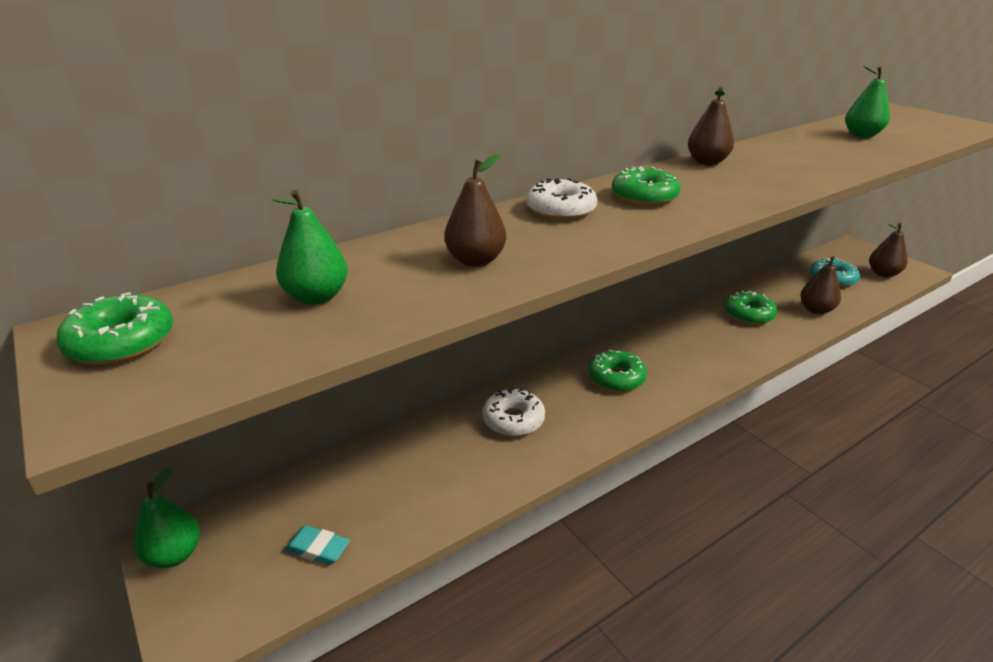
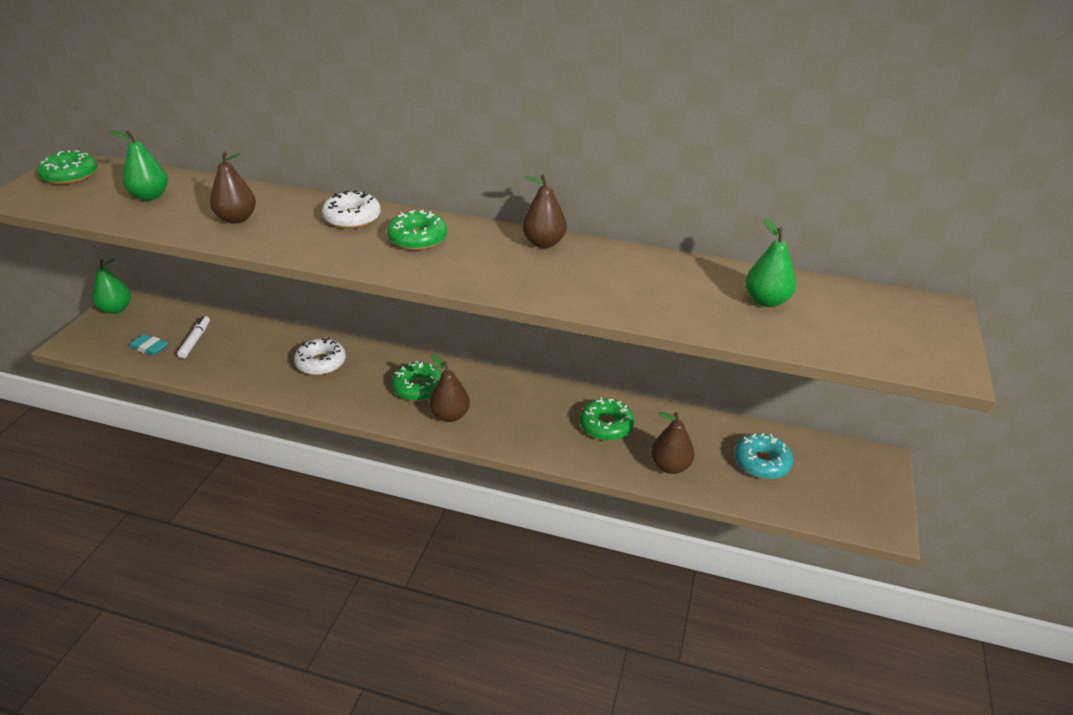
camera: 50 degrees right, 5 degrees up
(318, 548) = (149, 347): turquoise eraser -> turquoise eraser turned 45 degrees counterclockwise
(355, 500) = (195, 340): none -> white marker
(883, 274) = (830, 498): brown pear -> brown pear (450, 415)

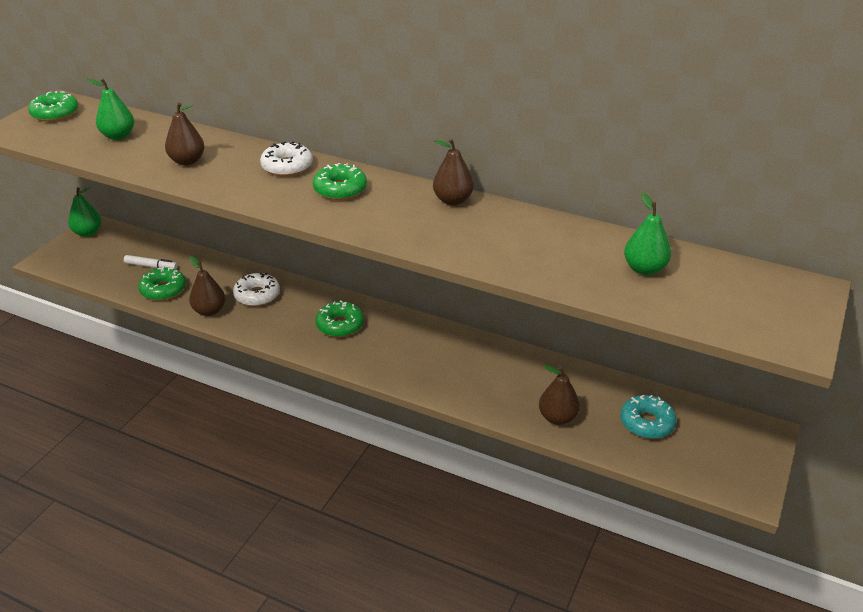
camera: 10 degrees right, 0 degrees up
(149, 347) = (111, 269): turquoise eraser -> none
(195, 340) = (151, 266): white marker -> white marker turned 90 degrees clockwise
(450, 415) = (363, 353): brown pear -> brown pear (209, 311)
(606, 426) = (506, 375): green donut -> green donut (163, 290)

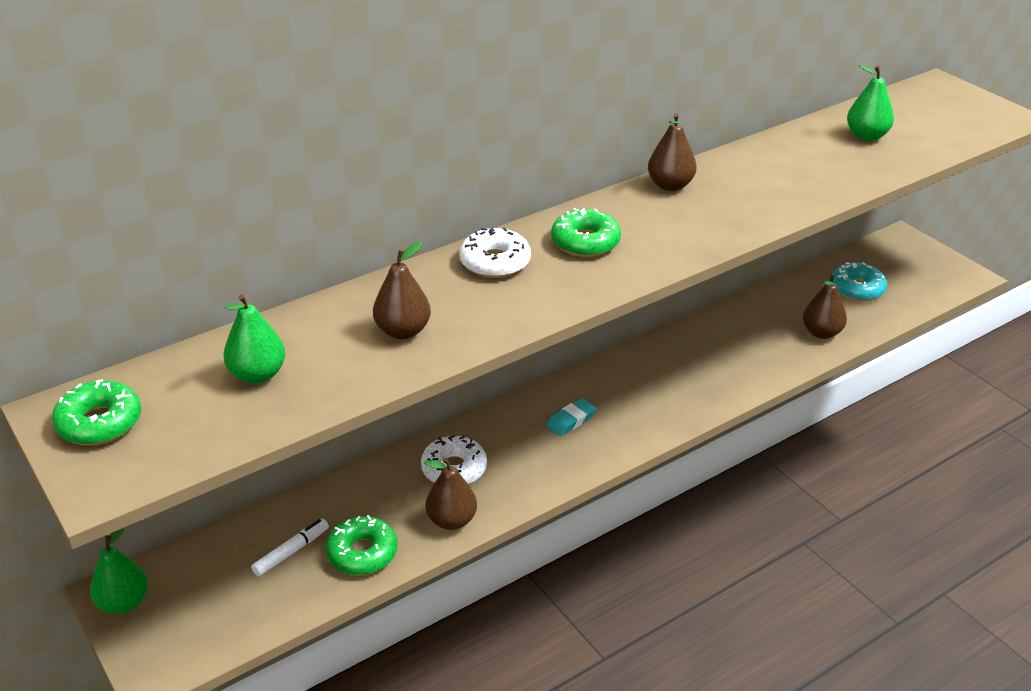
camera: 60 degrees left, 0 degrees up
(340, 325) = (571, 420): green donut -> turquoise eraser

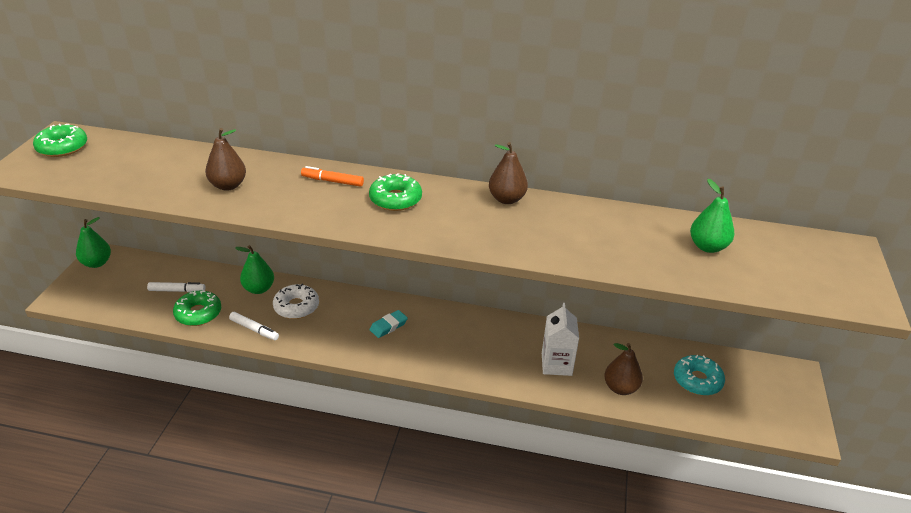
camera: 45 degrees right, 0 degrees up
(258, 375) = (142, 166): green pear -> green pear (259, 289)
(452, 520) = (254, 329): brown pear -> white marker
(495, 262) = (332, 181): white donut -> orange marker
(571, 420) = (388, 326): turquoise eraser -> turquoise eraser turned 45 degrees counterclockwise
(752, 349) = (556, 364): none -> white carton

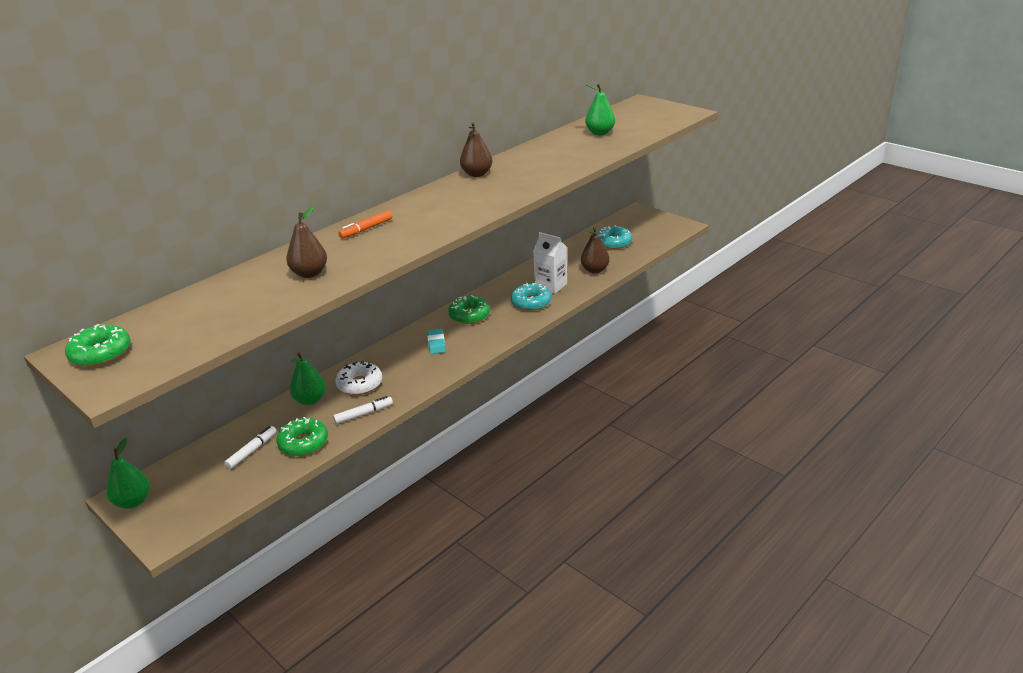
camera: 55 degrees left, 5 degrees down
(395, 199) = (426, 210): green donut -> green donut (469, 315)
(511, 362) = (531, 302): none -> turquoise donut

